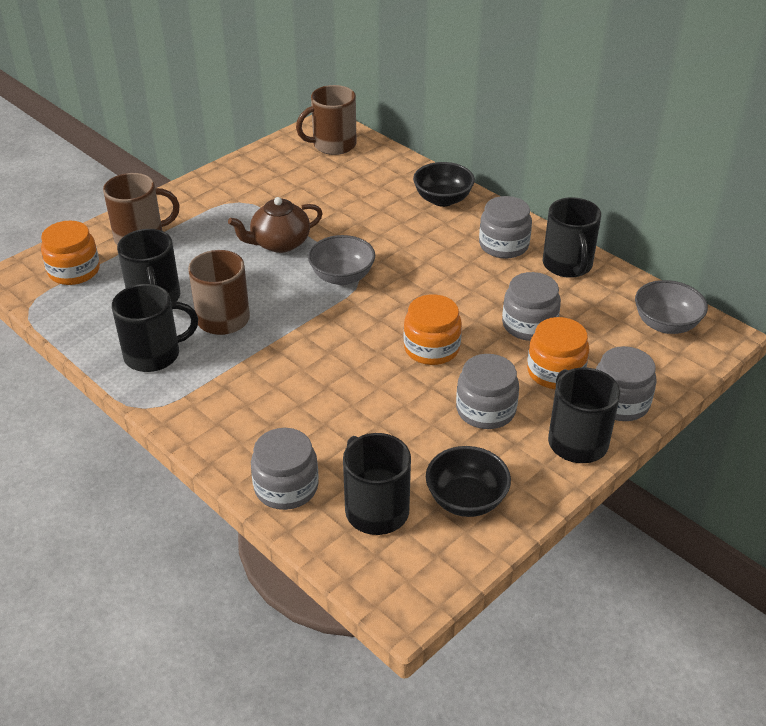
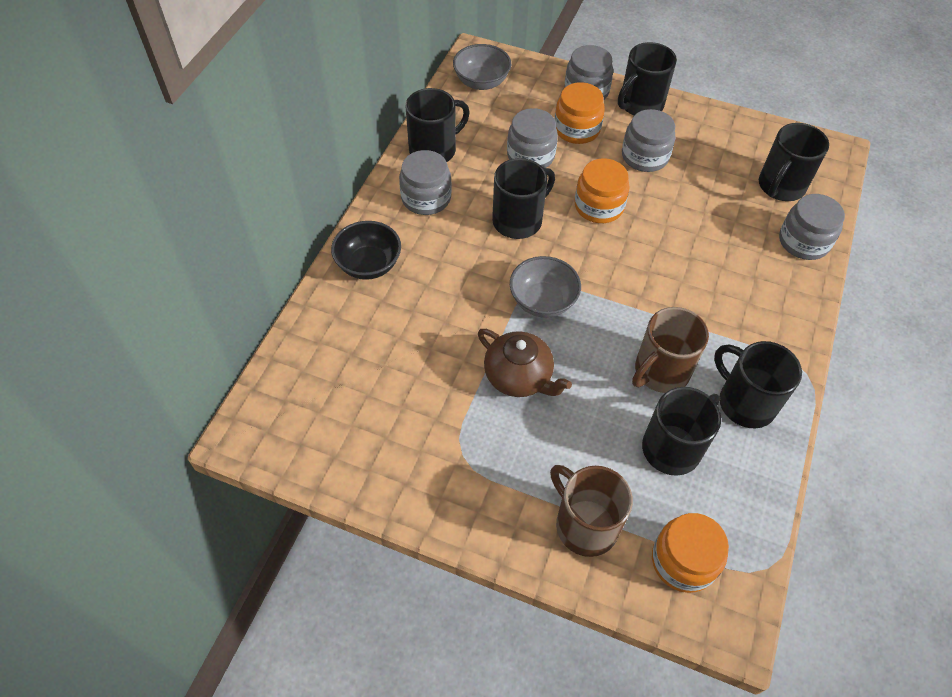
camera: 115 degrees left, 15 degrees up
(333, 145) = (293, 409): brown mug -> none
(444, 291) = (518, 220): none -> black mug
(466, 499) = (734, 144): black bowl -> none

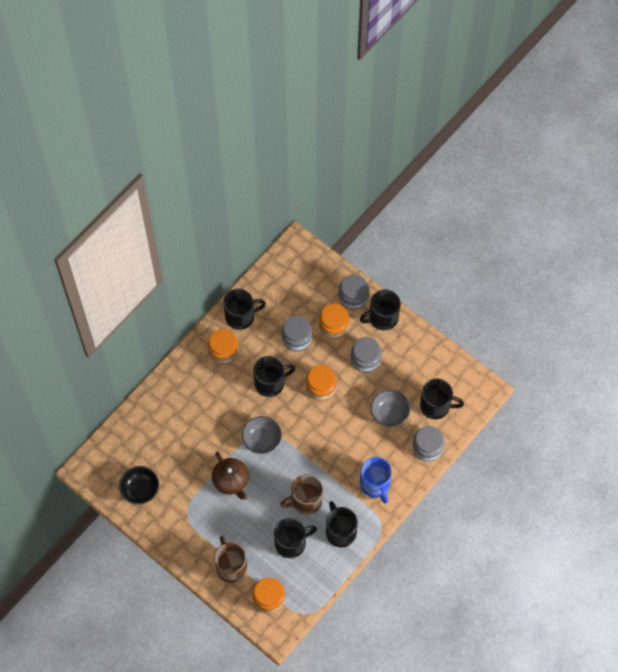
camera: 20 degrees right, 10 degrees up
(369, 265) = (176, 387): black bowl -> black bowl (140, 489)
(426, 198) = (223, 351): grey jar -> orange jar
(481, 82) = (290, 270): grey bowl -> grey bowl (389, 413)
(758, 314) = (375, 484): none -> blue mug
(780, 186) = (436, 406): black mug -> black mug turned 135 degrees counterclockwise

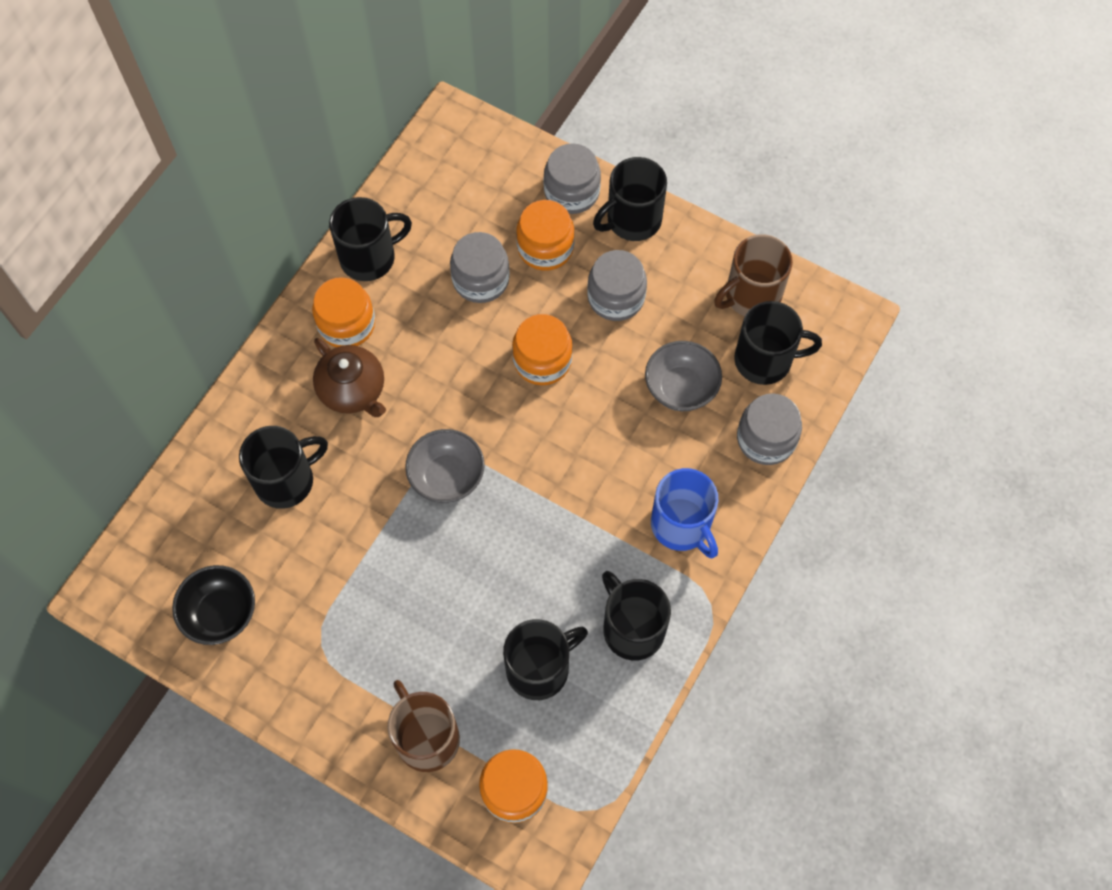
camera: 10 degrees left, 0 degrees up
(231, 480) = (399, 565): brown teapot -> brown teapot (353, 390)
(270, 383) = (445, 368): black mug -> black mug (286, 480)
(305, 501) = (552, 580): brown mug -> brown mug (751, 296)

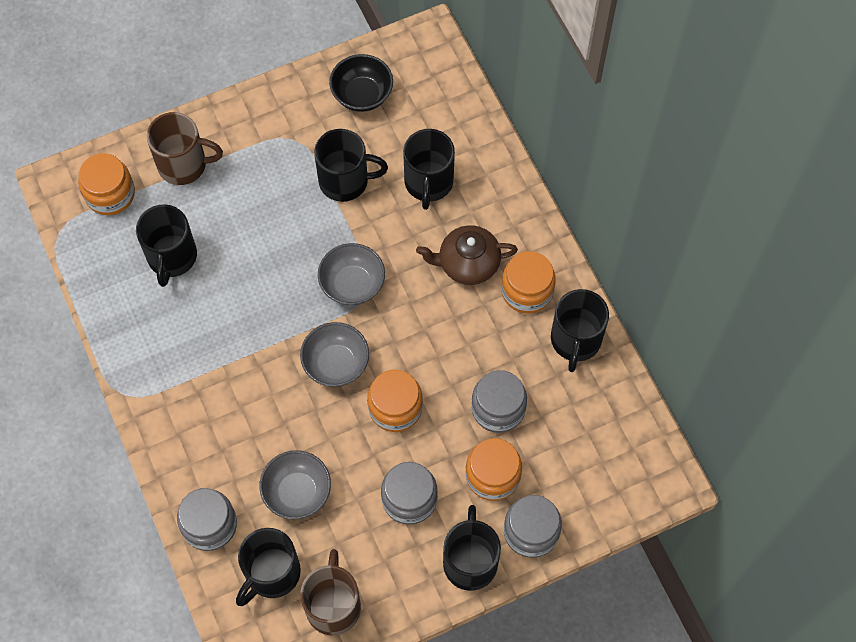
camera: 125 degrees right, 0 degrees up
(538, 437) = (336, 364): none -> grey bowl
(632, 628) = (150, 332): black mug -> black mug (345, 181)
(682, 525) = (193, 416): blue mug -> none

